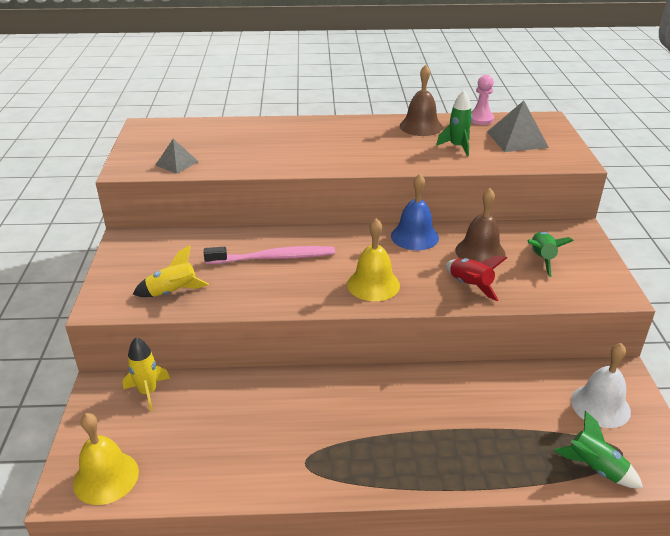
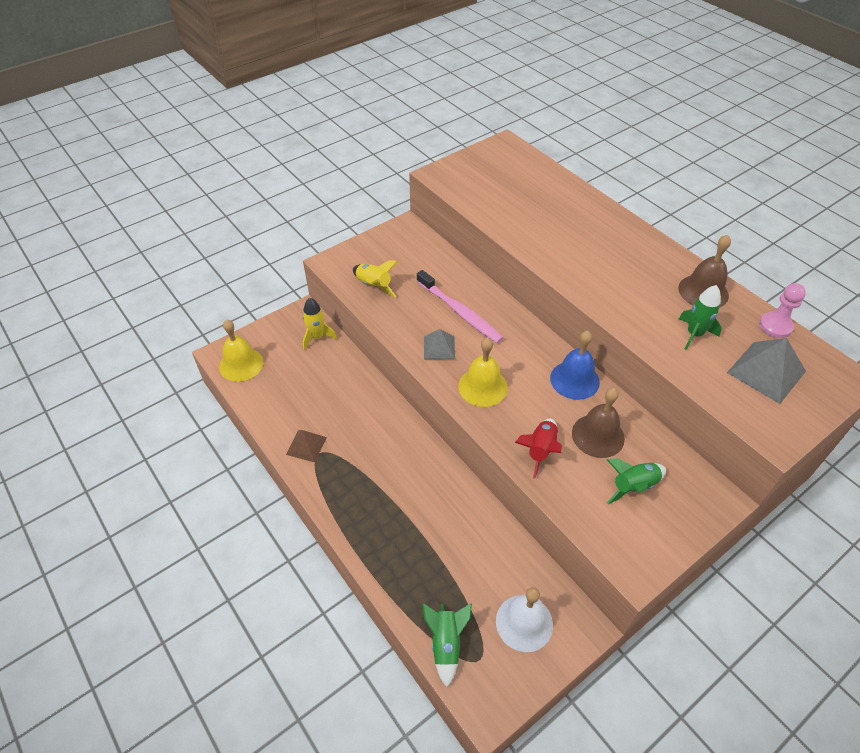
camera: 55 degrees right, 15 degrees up
(177, 163) = (472, 192): grey pyramid -> grey pyramid (439, 347)
(285, 469) = (306, 445): none -> brown pyramid

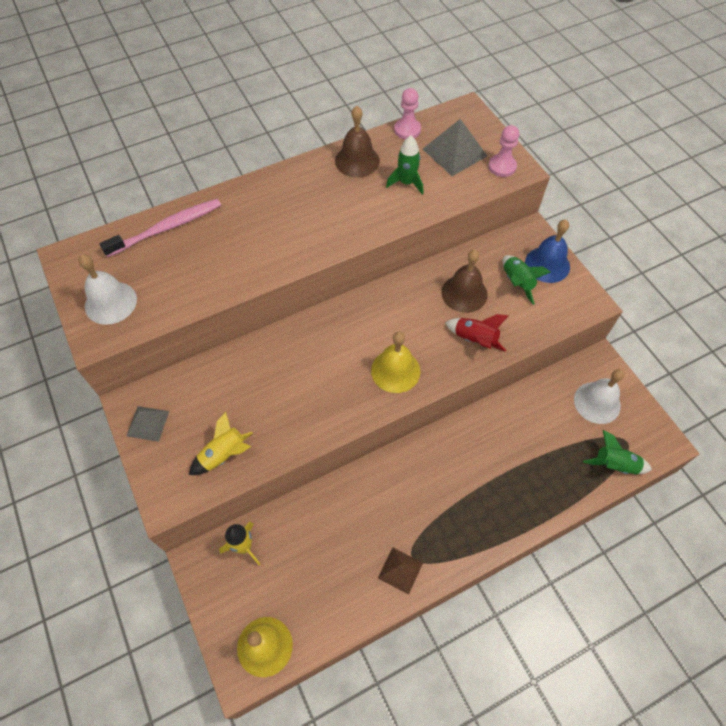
camera: 80 degrees left, 10 degrees up
(439, 347) = (336, 401): grey pyramid -> grey pyramid (148, 423)
(460, 312) = (290, 372): pink toothbrush -> pink toothbrush (167, 228)
(471, 174) = (110, 302): none -> white bell
(574, 380) = (400, 294): blue bell -> blue bell (547, 264)
(770, 419) = (502, 166): none -> pink pawn

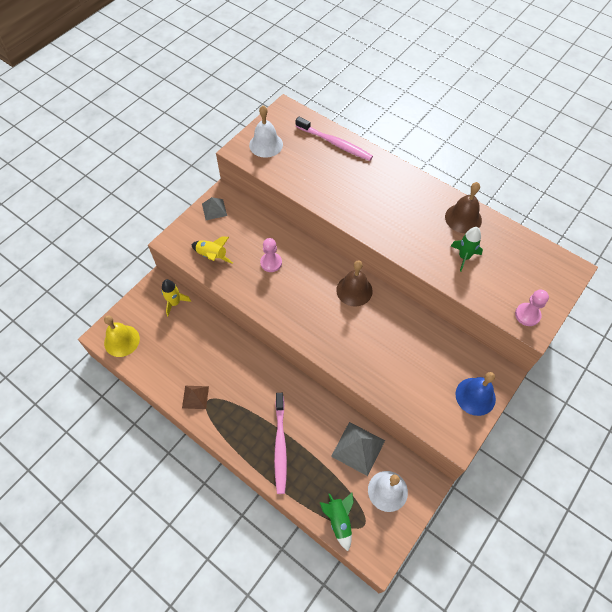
camera: 65 degrees right, 0 degrees up
(395, 370) = (319, 325): yellow bell -> none
(407, 130) = (518, 237): pink pawn -> pink pawn (271, 263)
(454, 152) = (518, 277): grey pyramid -> grey pyramid (358, 448)
(464, 293) = (410, 345): brown bell -> brown bell (354, 290)
(475, 339) = (373, 367): red rocket -> none
(506, 491) = (280, 445): none -> pink toothbrush
(517, 283) = (442, 379): green rocket -> none

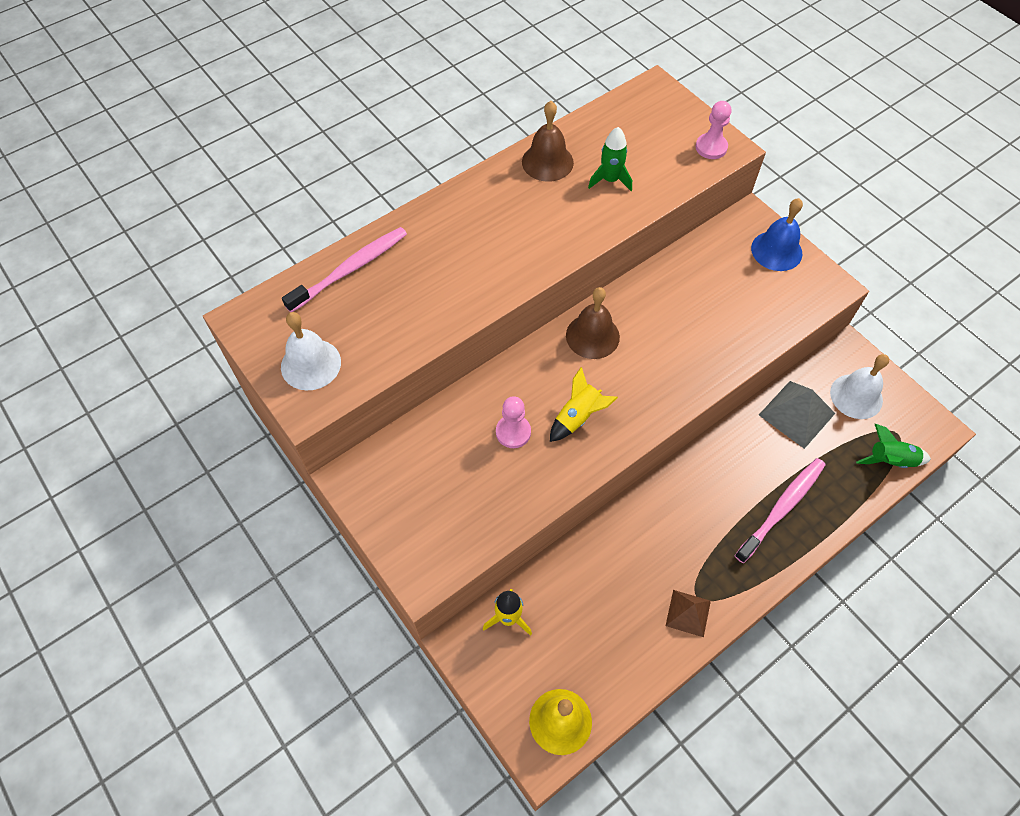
camera: 75 degrees left, 0 degrees up
(212, 256) = (473, 517): yellow rocket -> yellow rocket (578, 417)
(214, 209) = (376, 496): grey pyramid -> none
(280, 445) = (782, 508): pink toothbrush -> pink toothbrush turned 60 degrees counterclockwise

